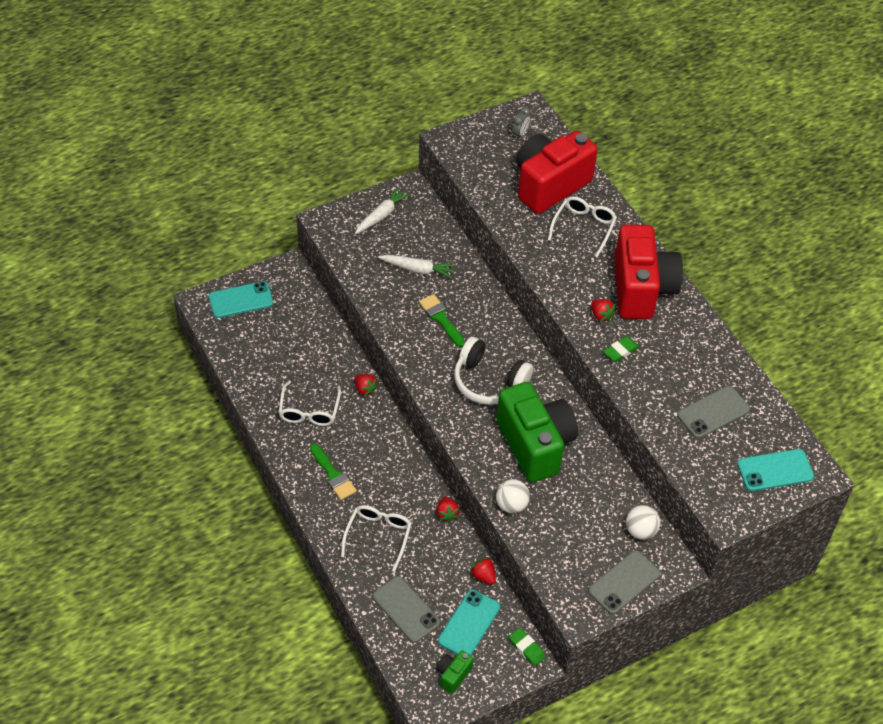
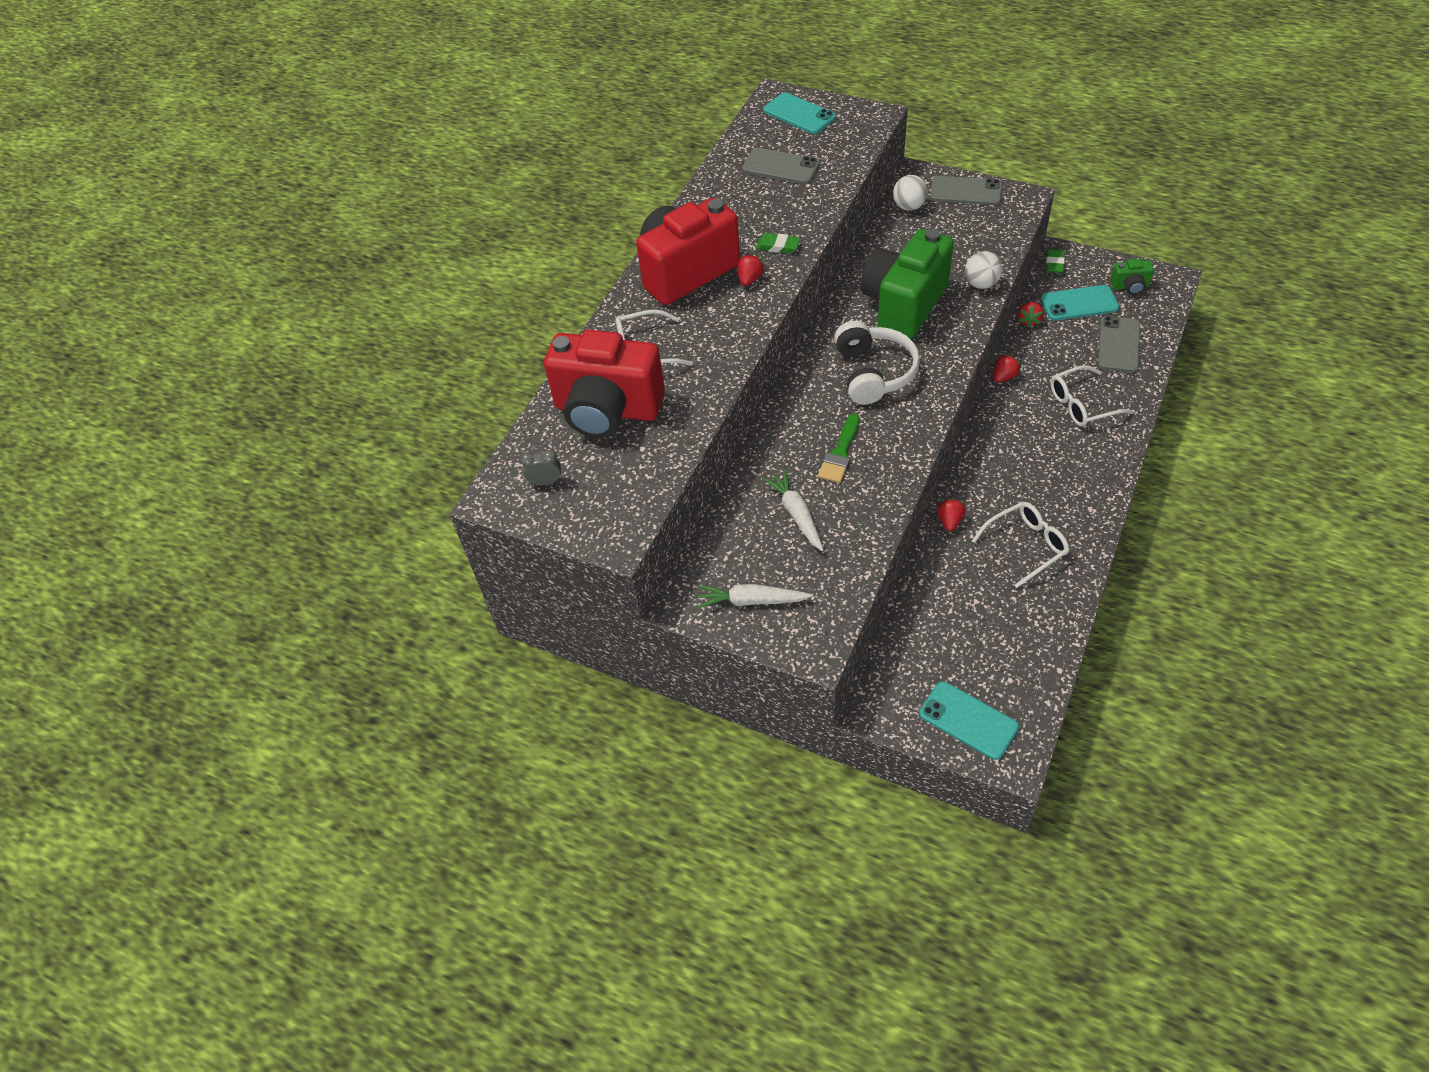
camera: 120 degrees left, 0 degrees up
(333, 475) = (1067, 476): green brush -> none

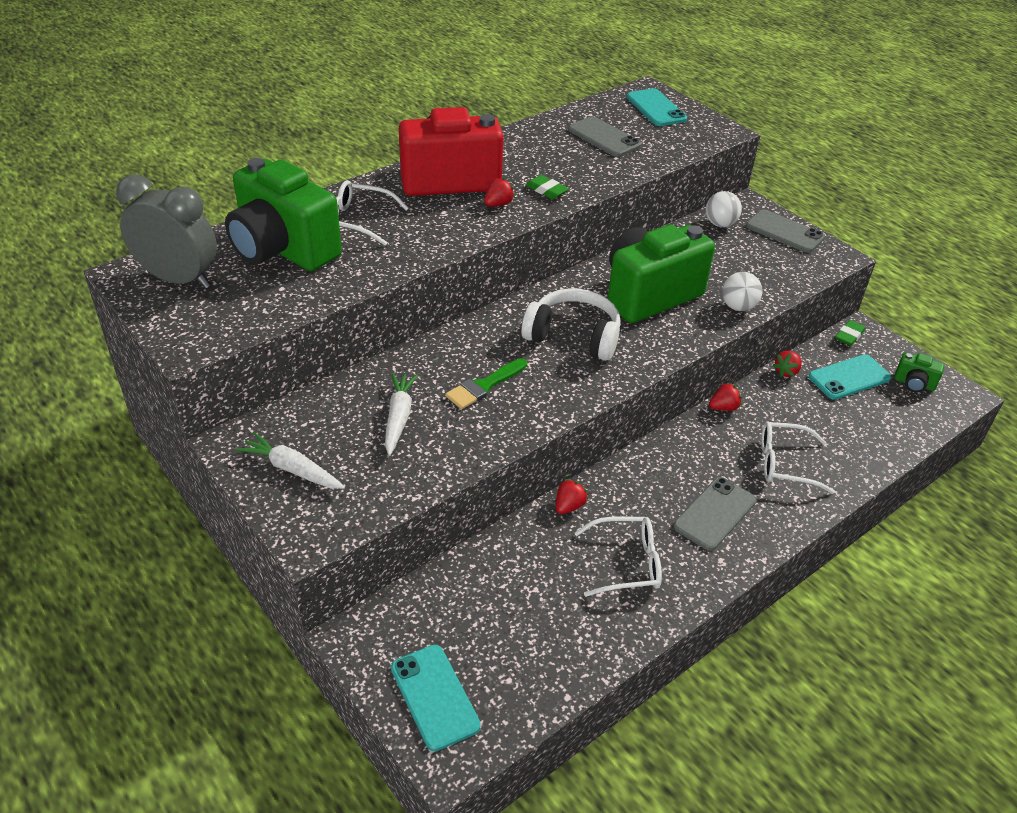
camera: 20 degrees right, 10 degrees down
(545, 482) = (179, 279): grey clock -> grey clock, size x2.47
(607, 410) = (283, 249): red camera -> green camera
(874, 373) = (573, 336): white headphones -> white headphones turned 90 degrees counterclockwise
(1079, 303) = (849, 377): turquoise phone -> turquoise phone turned 45 degrees counterclockwise
(1118, 344) = (864, 428): grey phone -> grey phone (714, 513)

